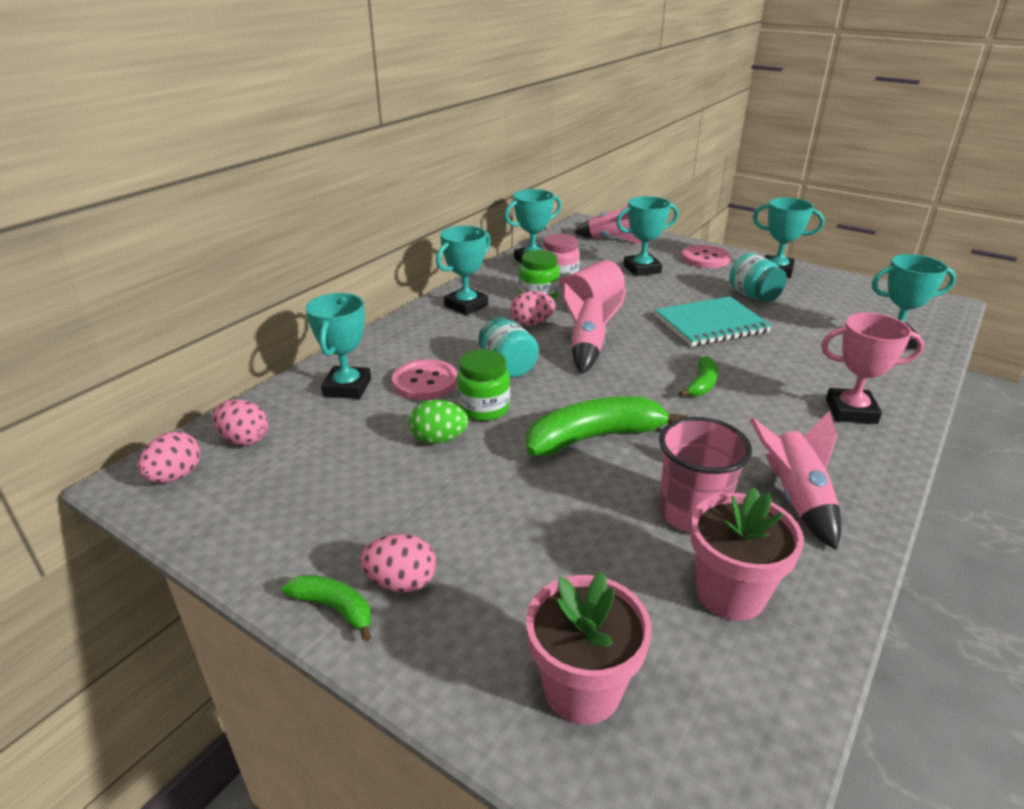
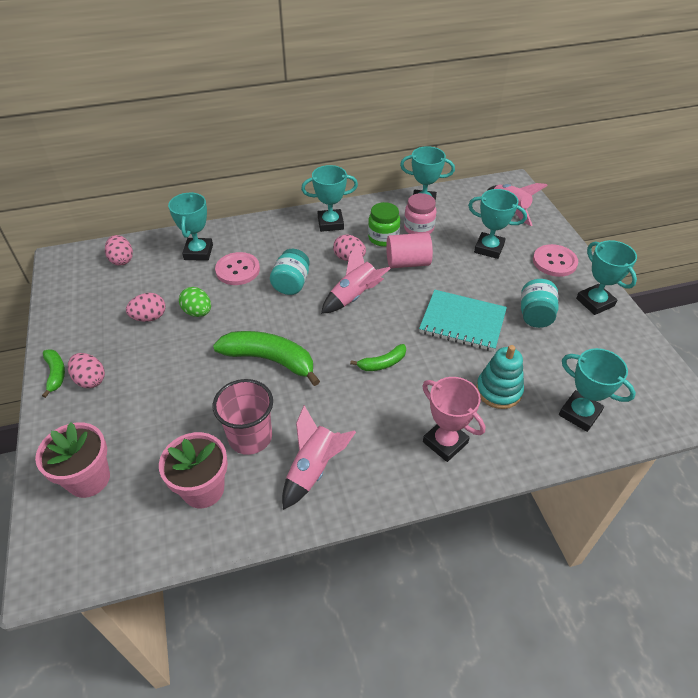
camera: 40 degrees right, 15 degrees up
(175, 476) = (77, 265): pink egg -> pink egg (149, 317)
(347, 387) = (198, 252): turquoise trophy -> turquoise trophy turned 45 degrees counterclockwise
(484, 408) = (242, 306): green jar -> none
(819, 355) = (498, 390): none -> turquoise stacking toy

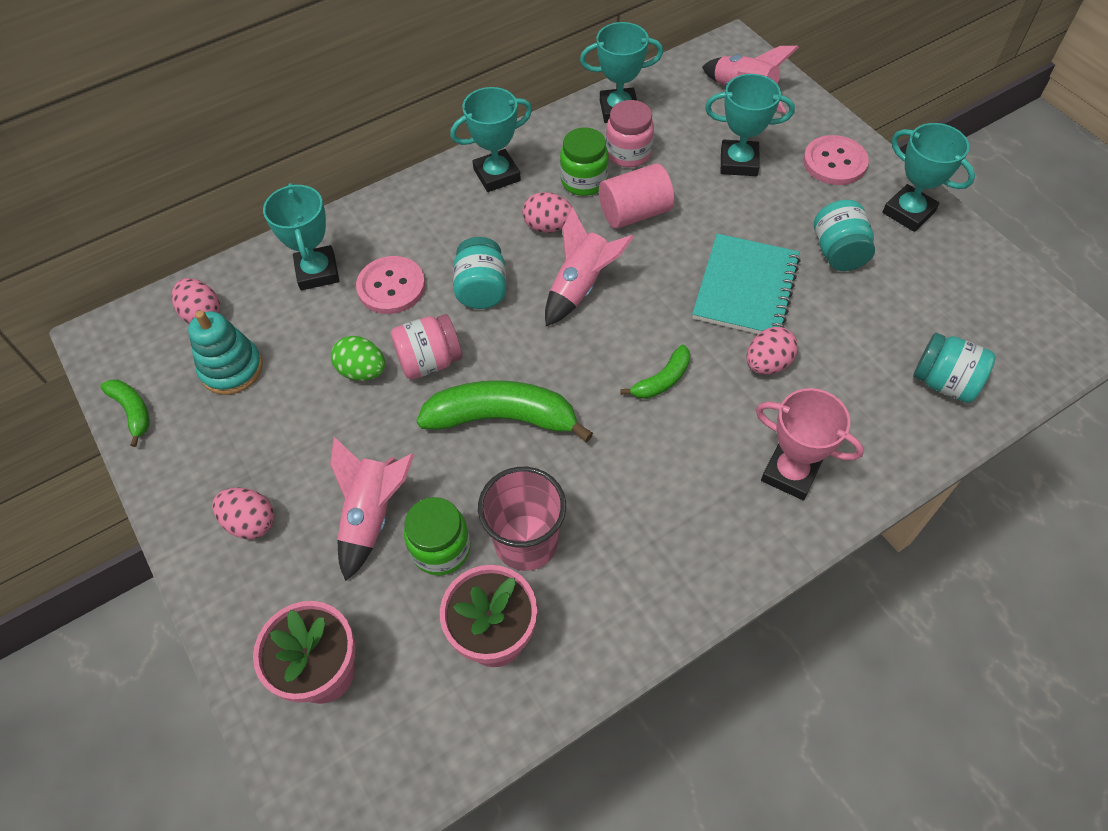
camera: 15 degrees left, 10 degrees up
(55, 374) = (192, 528): green banana -> green banana (132, 411)
(149, 317) = (293, 399): pink egg -> pink egg (767, 364)
(195, 426) = (441, 549): none -> green jar
(240, 316) = (429, 361): none -> pink jar
(313, 469) = (633, 563): pink rocket -> pink rocket (372, 516)
(462, 322) = (746, 288): turquoise notebook -> turquoise notebook turned 75 degrees counterclockwise
(498, 390) = (831, 378): turquoise stacking toy -> turquoise stacking toy (232, 369)
(579, 413) = (944, 382): turquoise trophy -> turquoise jar

